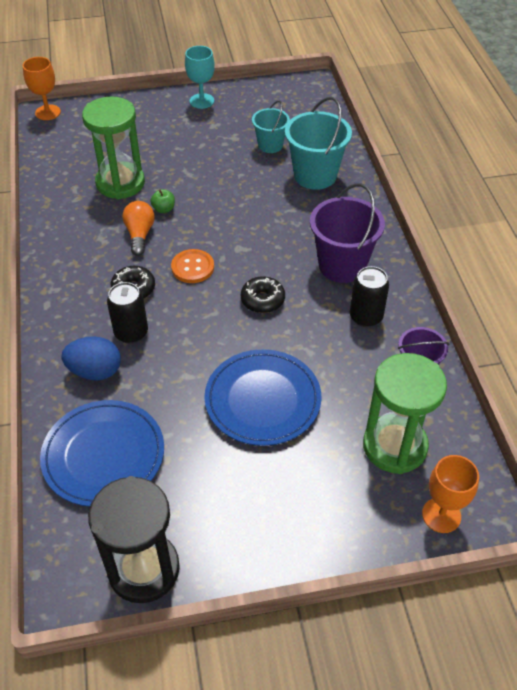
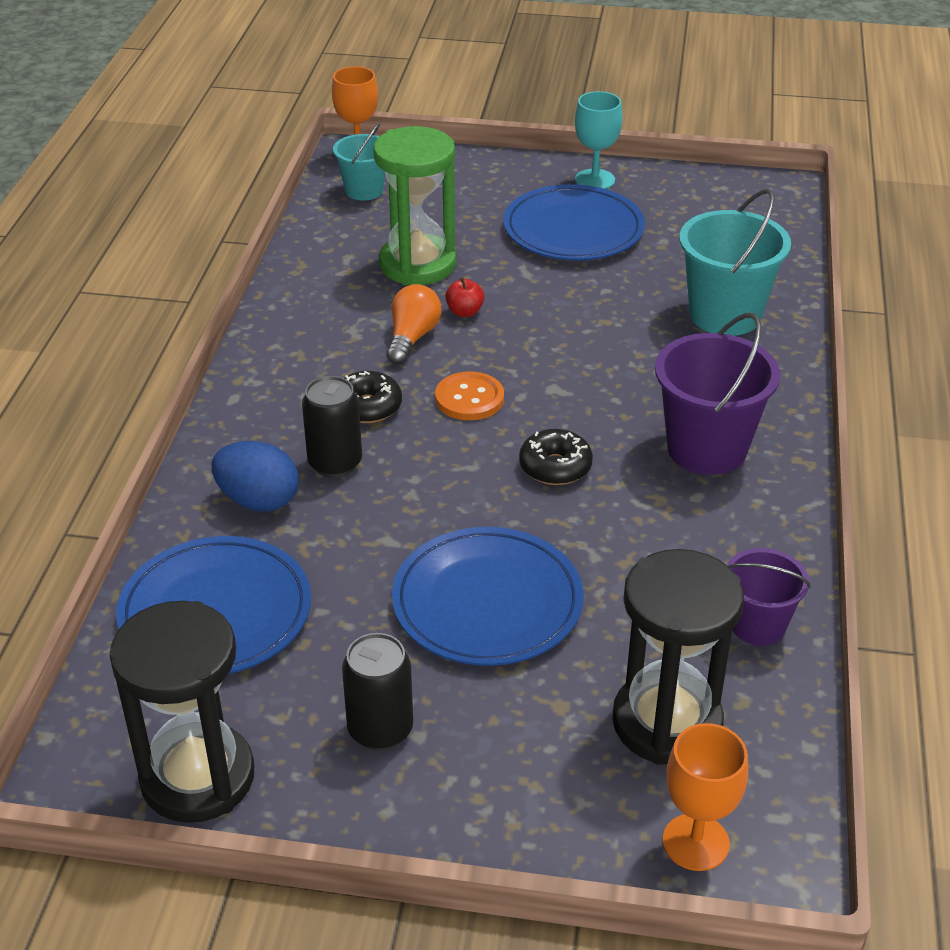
camera: 20 degrees right, 10 degrees down
(164, 209) = (465, 312): green apple -> red apple
(204, 138) = (573, 229): none -> blue plate
(270, 145) = (673, 259): turquoise bucket -> turquoise bucket (364, 190)
(366, 317) = (710, 529): black can -> black can (380, 730)
(394, 446) = (667, 722): green hourglass -> black hourglass

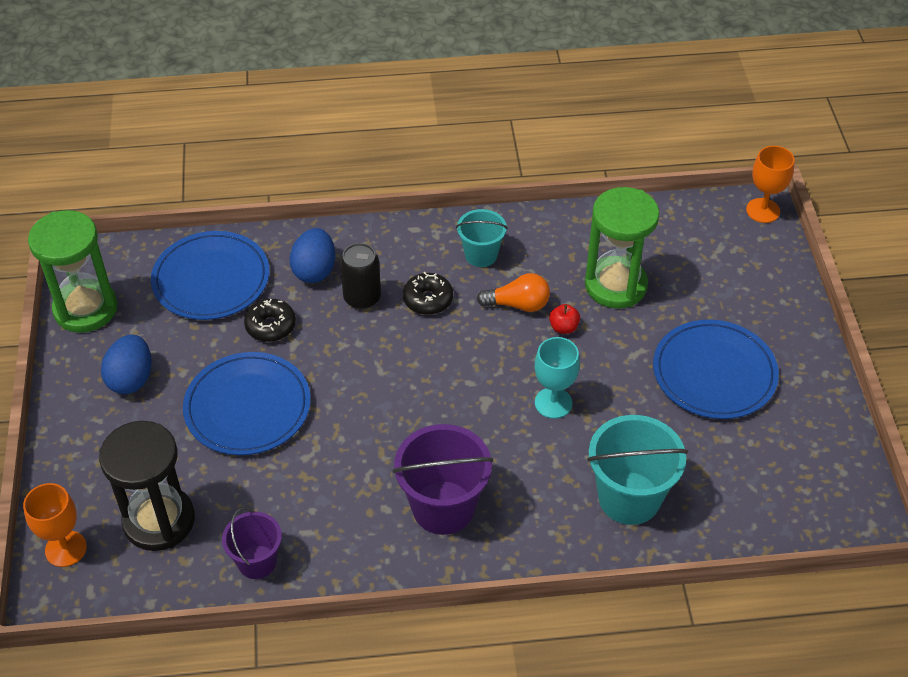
camera: 75 degrees right, 10 degrees up
(198, 777) = (85, 309): black hourglass -> green hourglass
(364, 190) = (707, 228): turquoise bucket -> turquoise bucket (481, 255)
(380, 730) = (131, 379): black can -> blue egg
(469, 398) = (456, 353): orange button -> none
(555, 467) = (394, 418): black donut -> black donut (270, 326)
(595, 180) = (804, 374): turquoise goblet -> turquoise goblet (553, 403)

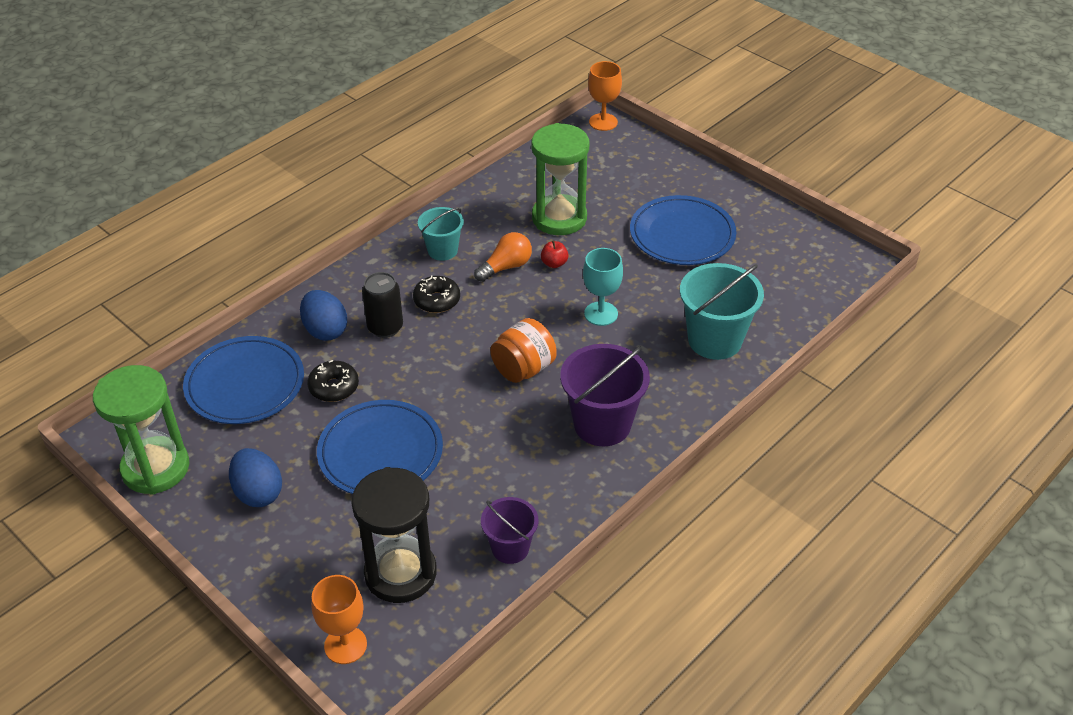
camera: 40 degrees left, 5 degrees down
(432, 411) = (523, 369): none -> orange jar

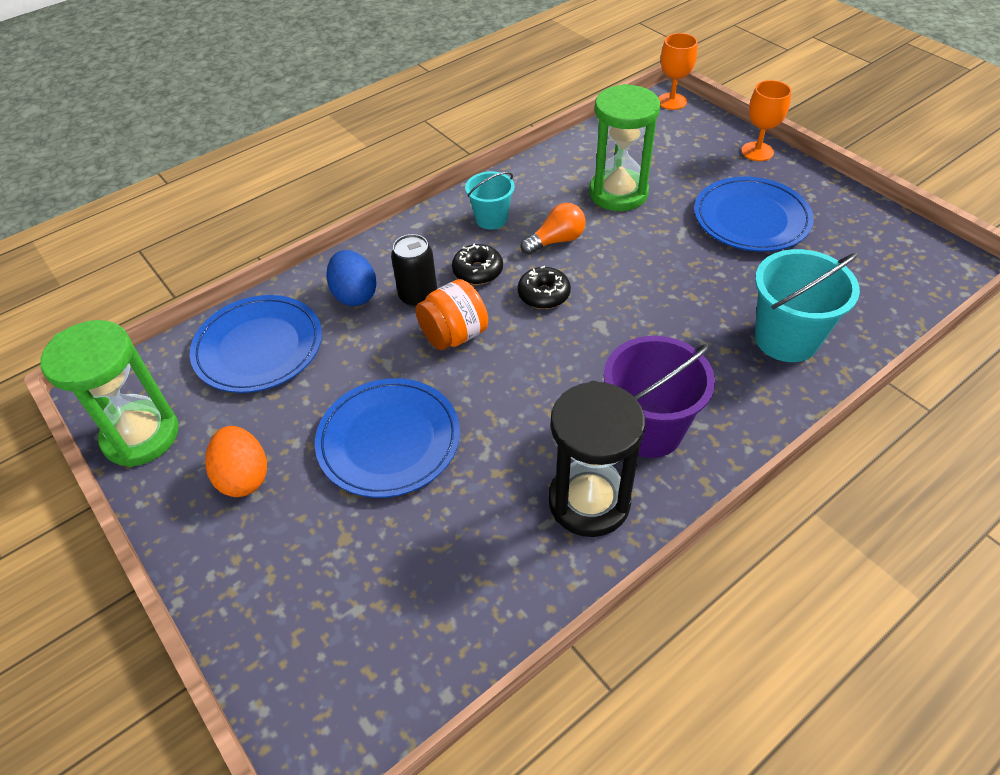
camera: 10 degrees right, 5 degrees up
(258, 492) = (244, 476): blue egg -> orange egg
(334, 387) = (351, 359): black donut -> black donut (543, 295)
(345, 645) = (302, 695): orange goblet -> orange goblet (757, 151)
(400, 573) = (386, 601): black hourglass -> black hourglass (589, 501)
(510, 548) = (523, 581): purple bucket -> none
(523, 369) = (563, 355): orange jar -> orange jar (454, 335)
(554, 263) = (608, 240): red apple -> none
(601, 314) = (656, 299): turquoise goblet -> none

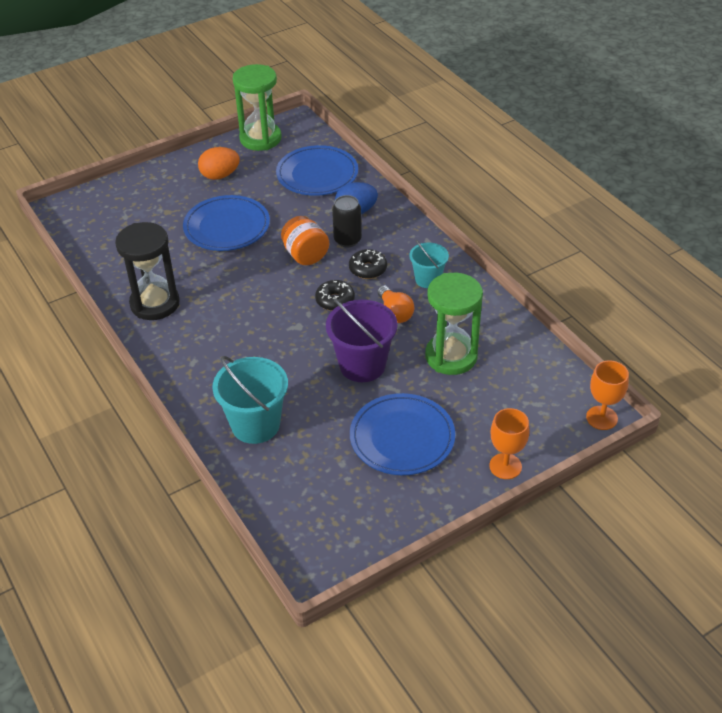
camera: 95 degrees right, 5 degrees down
(648, 430) = (197, 337): purple bucket -> purple bucket (362, 365)

